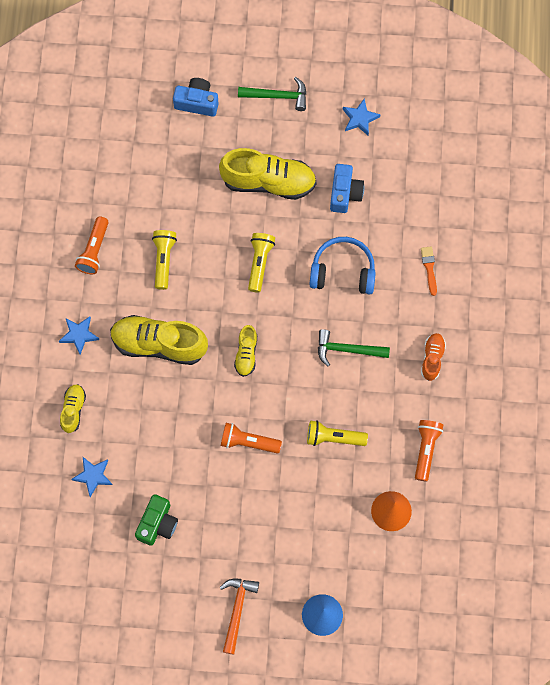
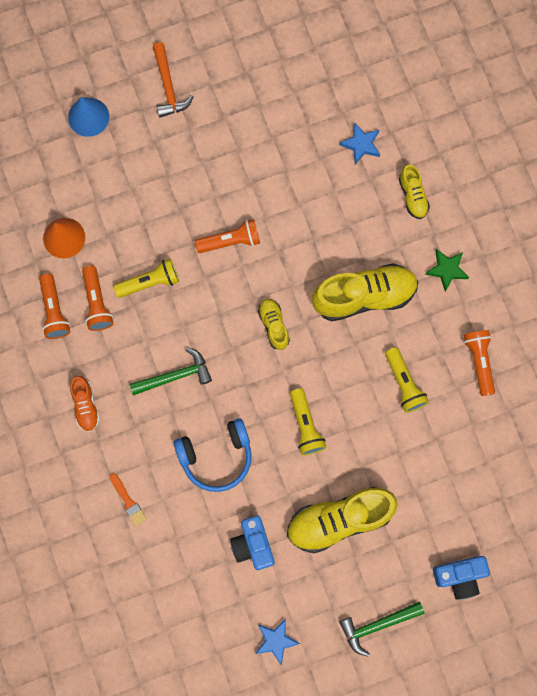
camera: 155 degrees right, 5 degrees up
(79, 335) = (447, 270): blue star -> green star
(157, 524) = (279, 129): green camera -> none
(386, 440) = (97, 303): none -> orange flashlight

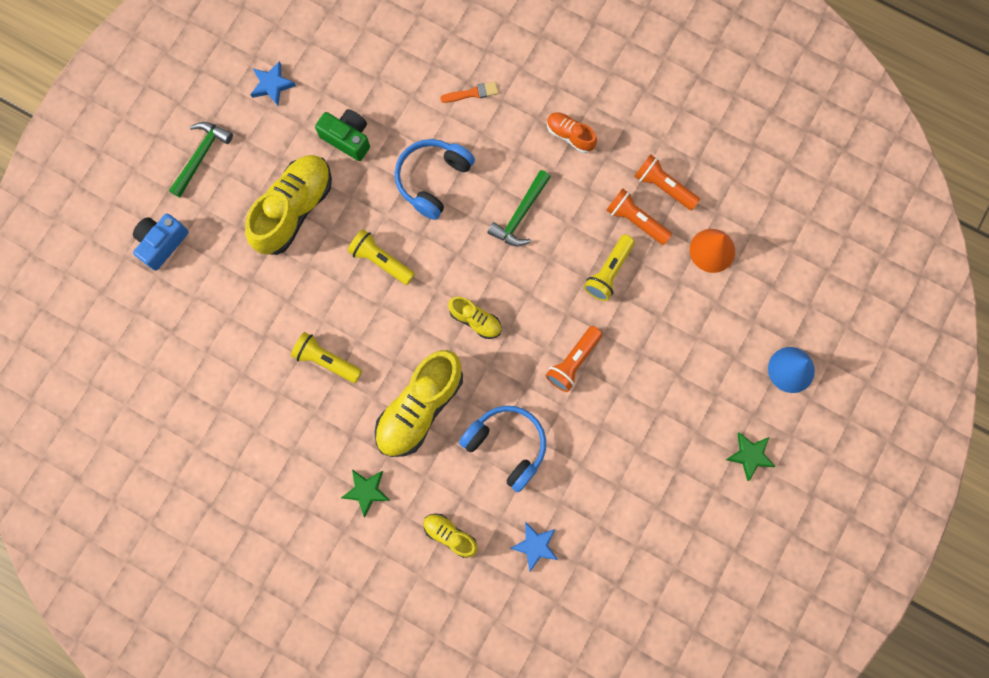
camera: 140 degrees right, 0 degrees up
(128, 501) = (472, 93): orange brush -> orange brush turned 150 degrees clockwise
(168, 86) = (750, 455): orange hammer -> green star
(253, 544) = (347, 138): blue camera -> green camera
(325, 222) = (506, 446): none -> blue headphones
(479, 361) = (276, 431): orange flashlight -> none

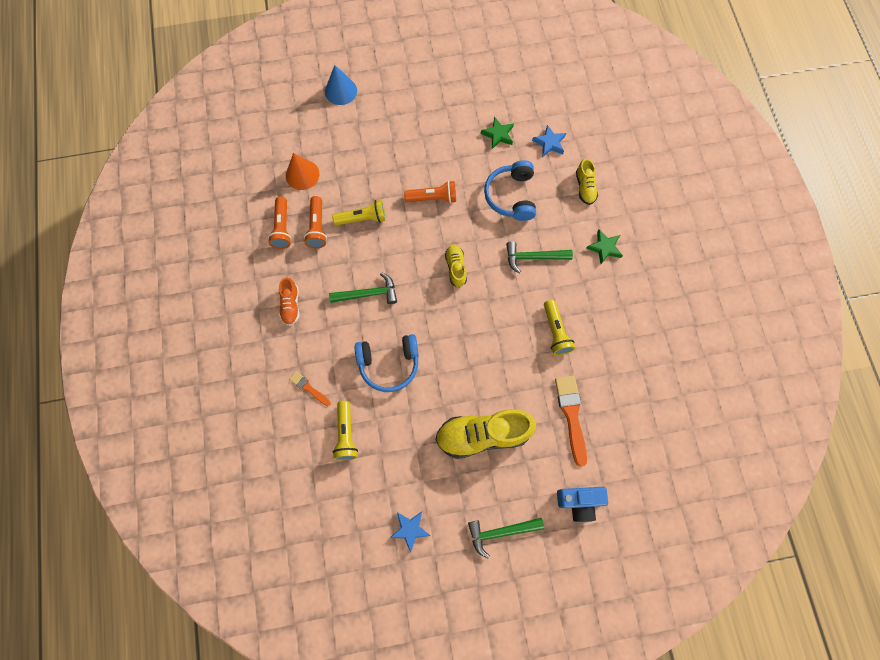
camera: 130 degrees left, 5 degrees down
(238, 303) = (571, 415): none -> orange brush
(347, 138) = (406, 442): green camera -> none
(381, 260) = (468, 352): yellow flashlight -> yellow flashlight (346, 434)
(420, 408) = (533, 257): yellow shoe -> green hammer
(750, 455) = (406, 79): green star -> green star (498, 134)

